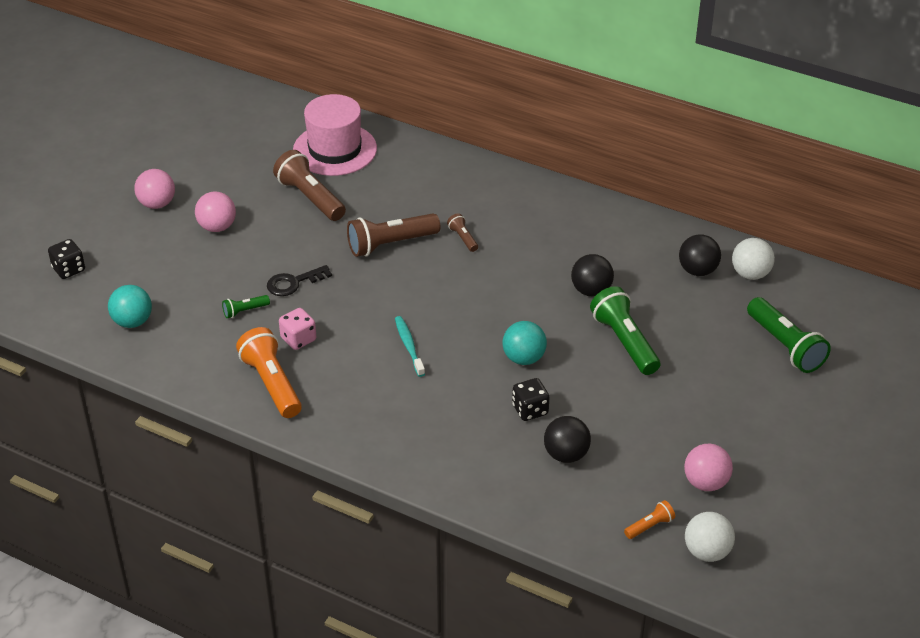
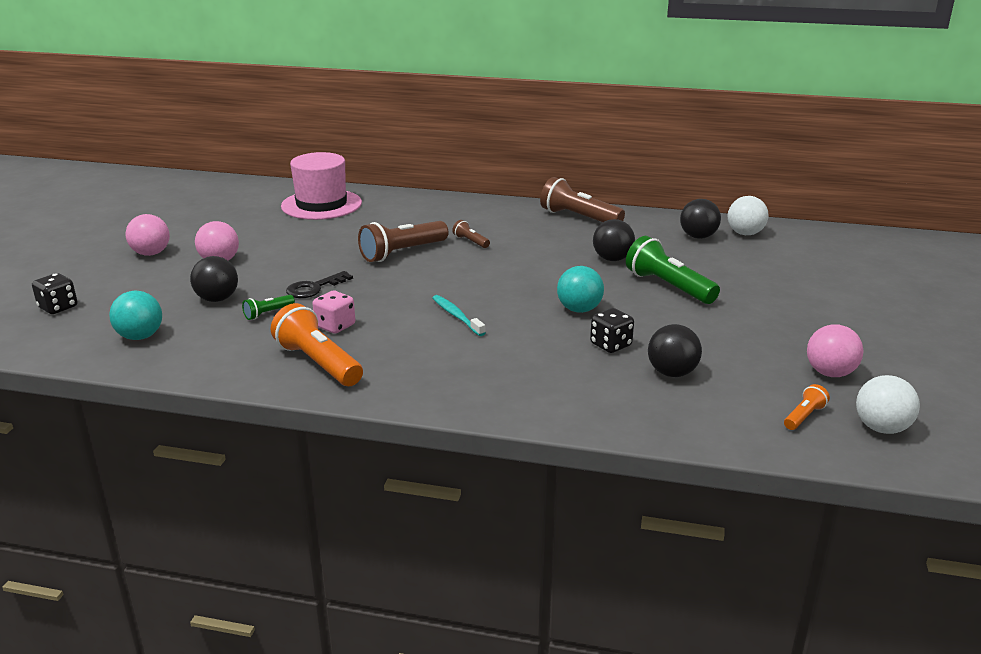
camera: 15 degrees left, 15 degrees down
(205, 283) = (217, 299): none -> black ball
(310, 198) = (309, 234): brown flashlight -> brown flashlight (578, 218)
(785, 346) = (815, 271): green flashlight -> none

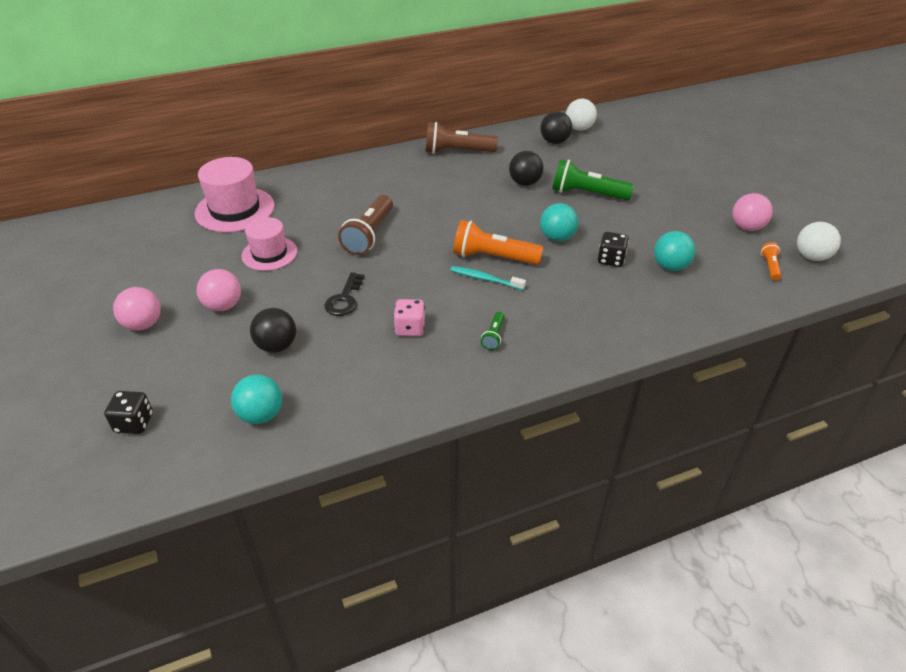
camera: 35 degrees left, 15 degrees up
(268, 313) = (340, 341): green flashlight -> green flashlight (494, 336)
(303, 240) = (269, 253): none -> pink hat
(318, 363) = (442, 369): orange flashlight -> orange flashlight (493, 257)
(470, 242) = (408, 204): brown flashlight -> none
(672, 373) = (670, 266): black ball -> turquoise ball

